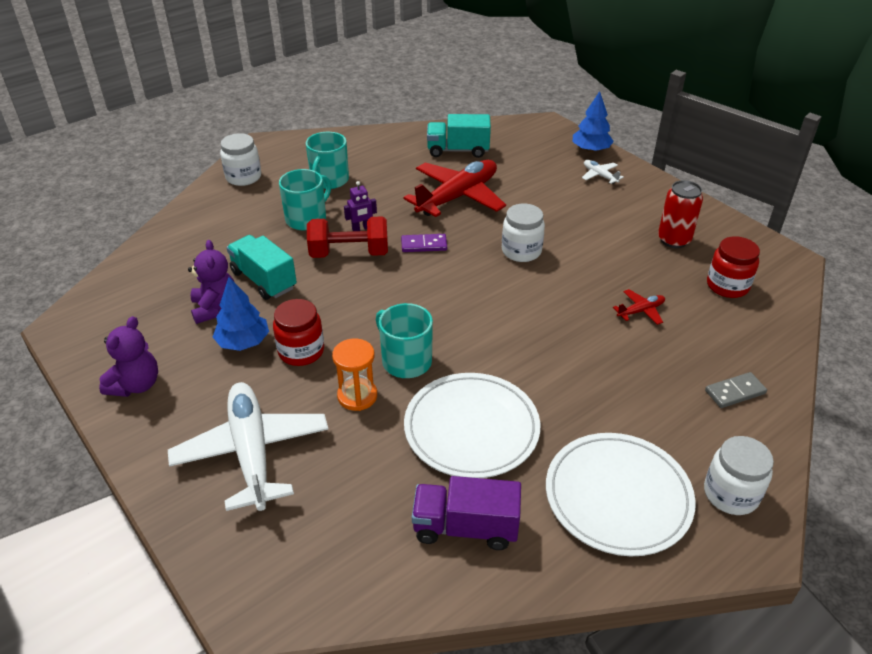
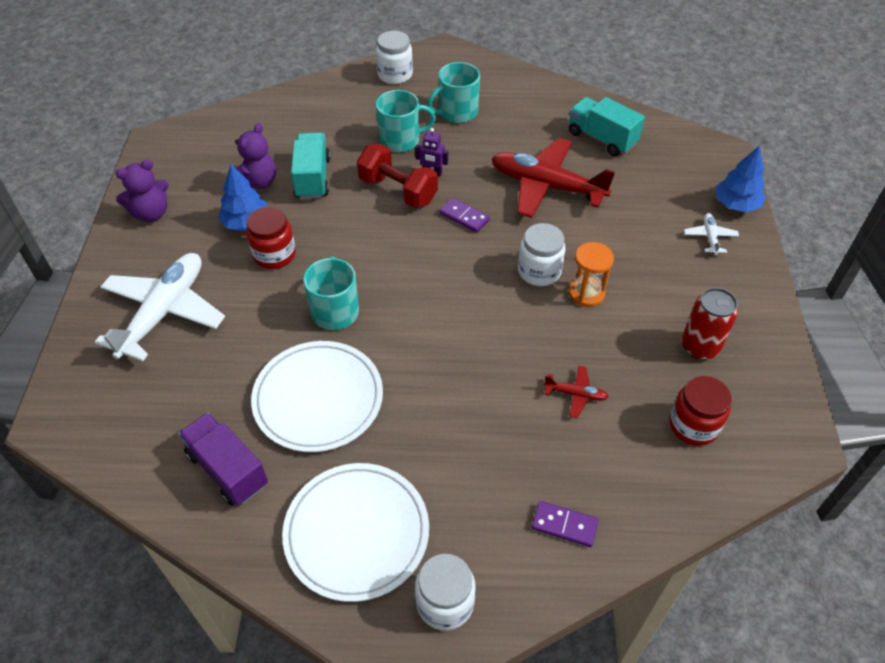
camera: 40 degrees right, 10 degrees up
(357, 396) = (271, 316): orange hourglass -> orange hourglass (586, 293)
(458, 197) = (546, 186): red plane -> red plane turned 150 degrees counterclockwise
(735, 392) = (564, 525): grey domino -> purple domino

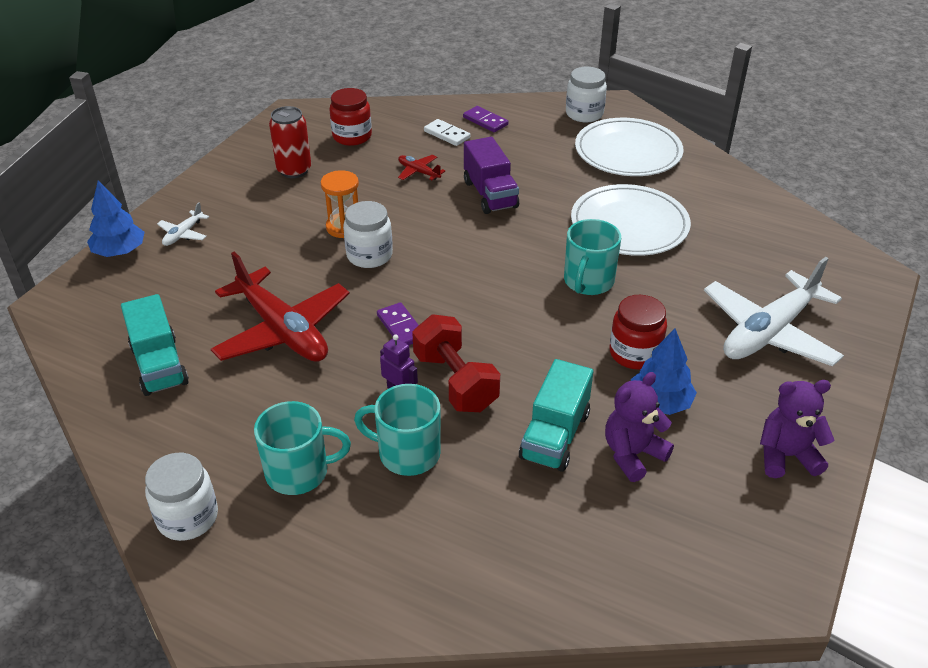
camera: 155 degrees left, 10 degrees down
(228, 469) = (717, 204): purple truck -> purple truck (490, 194)
(395, 75) = (337, 587): white jar -> white jar (188, 517)
(592, 475) = (446, 134): none -> white domino

